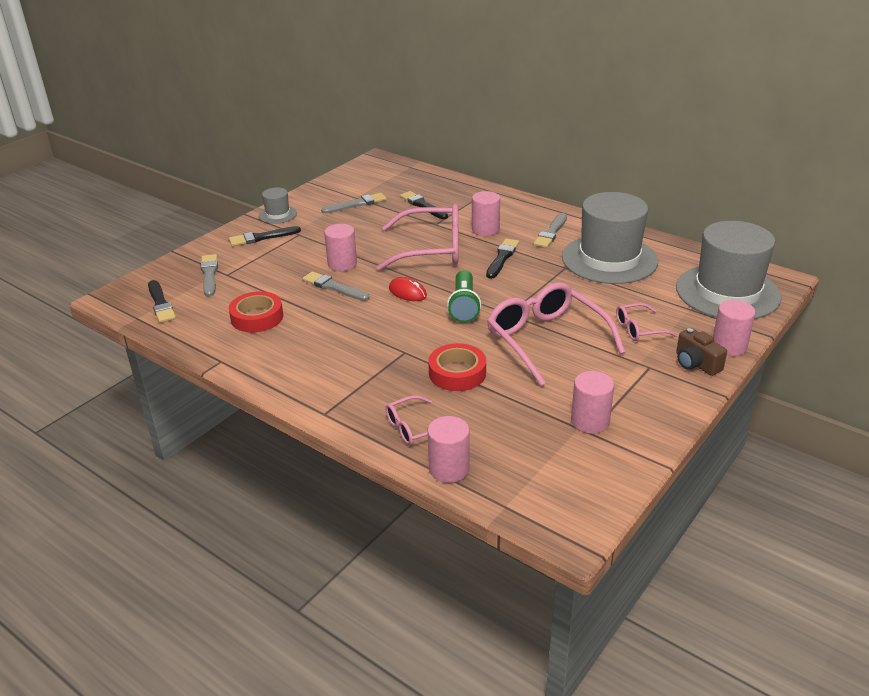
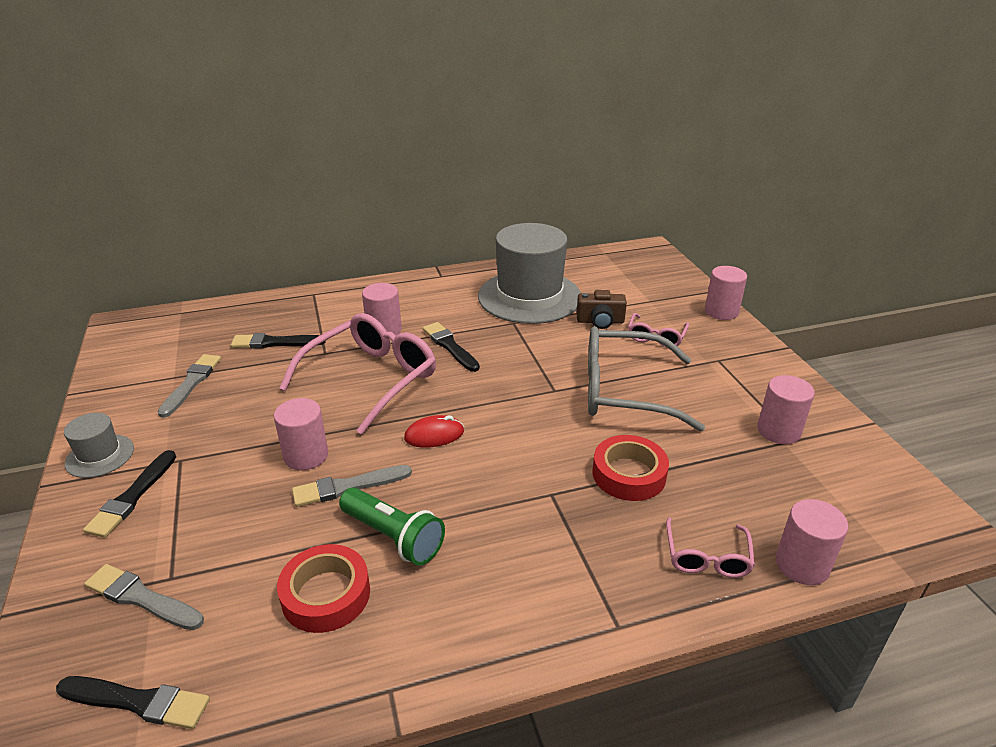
camera: 55 degrees left, 0 degrees up
(464, 306) = (508, 410): green flashlight -> green flashlight (393, 537)
(546, 340) = (624, 391): pink glasses -> grey glasses
(551, 233) = (444, 301): grey brush -> none
(696, 363) = (733, 337): brown camera -> brown camera (600, 321)
(727, 292) = (644, 275): grey hat -> none

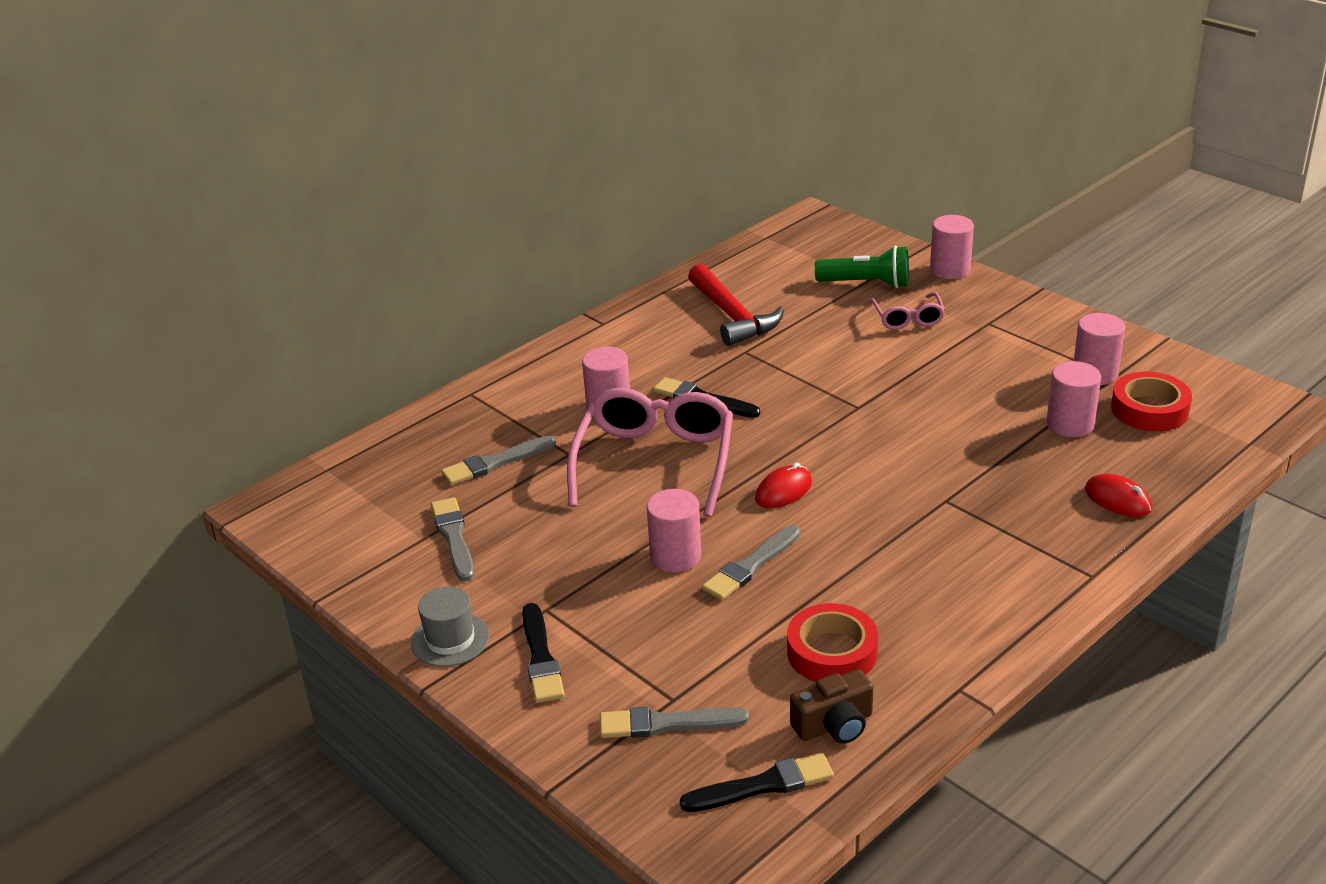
camera: 25 degrees left, 0 degrees up
(275, 343) = (495, 463): black brush -> grey brush
(393, 537) = (841, 588): green flashlight -> green flashlight (866, 283)
(529, 297) = (733, 316): grey hat -> red hammer
(600, 321) = (836, 320): brown camera -> brown camera (834, 725)
(624, 391) = (926, 385): grey glasses -> none
(629, 474) = (998, 458): red tape -> red tape (1149, 409)
(707, 557) = (1117, 499): pink glasses -> red mouse
(802, 565) = (1193, 477): pink cylinder -> pink cylinder (1070, 424)

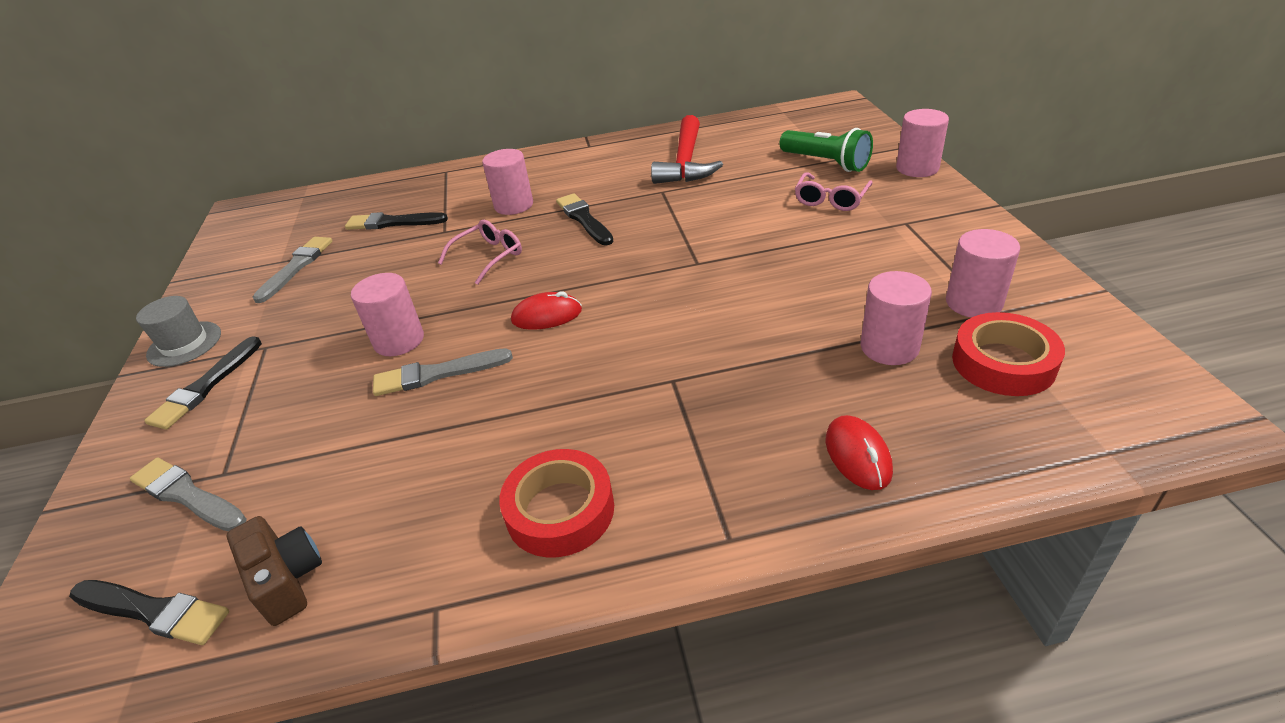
camera: 35 degrees right, 5 degrees up
(495, 463) = (393, 223): grey brush -> black brush
(655, 462) = (488, 257): pink glasses -> pink glasses, size x0.49
(832, 652) = (386, 494): red tape -> red tape (560, 510)
(834, 725) = (286, 580): brown camera -> brown camera turned 135 degrees counterclockwise

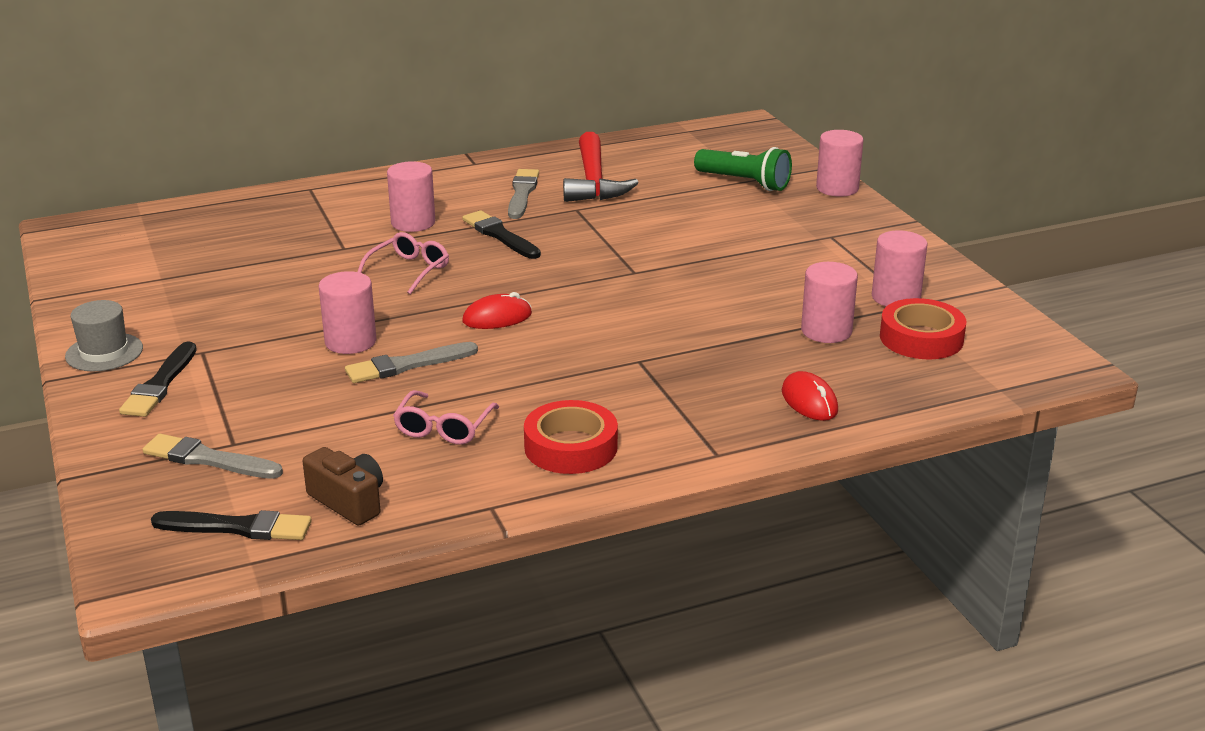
camera: 15 degrees left, 10 degrees down
(296, 267) = (186, 283): grey brush -> grey brush (522, 193)
(393, 223) = (276, 240): black brush -> none
(831, 199) = (755, 216): pink glasses -> pink glasses (443, 428)

